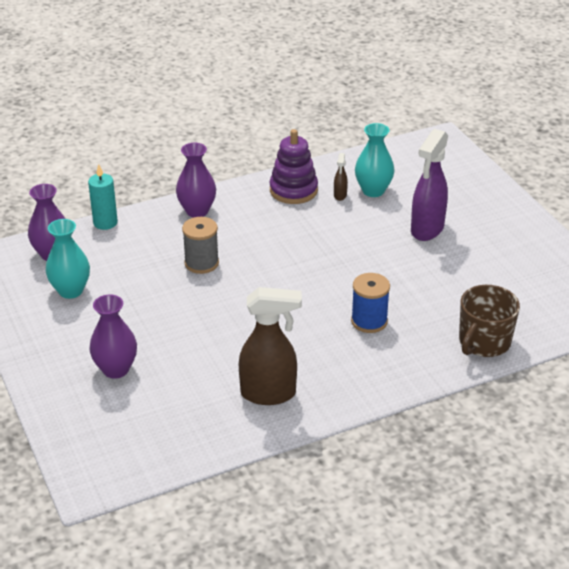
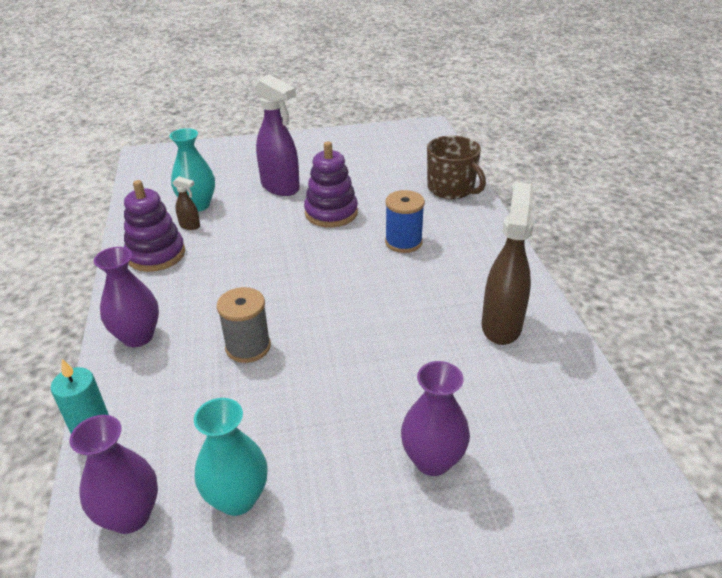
camera: 75 degrees left, 0 degrees up
(397, 269) = (331, 213): none -> purple stacking toy

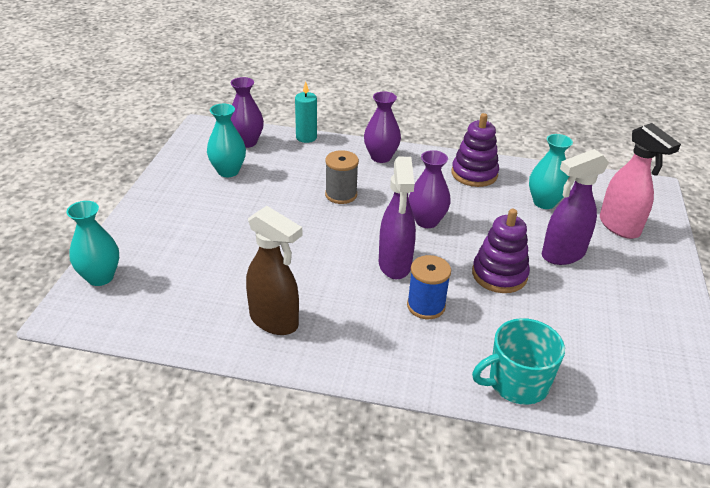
camera: 110 degrees right, 0 degrees up
(190, 226) = (510, 194): brown spray bottle -> none
(221, 166) = (619, 227): none -> pink spray bottle
(359, 272) = (394, 265): none -> purple spray bottle
(432, 460) = (189, 240): purple vase -> purple vase (426, 221)
(451, 189) = (517, 383): brown mug -> turquoise mug
(574, 523) = (100, 277): none -> turquoise vase

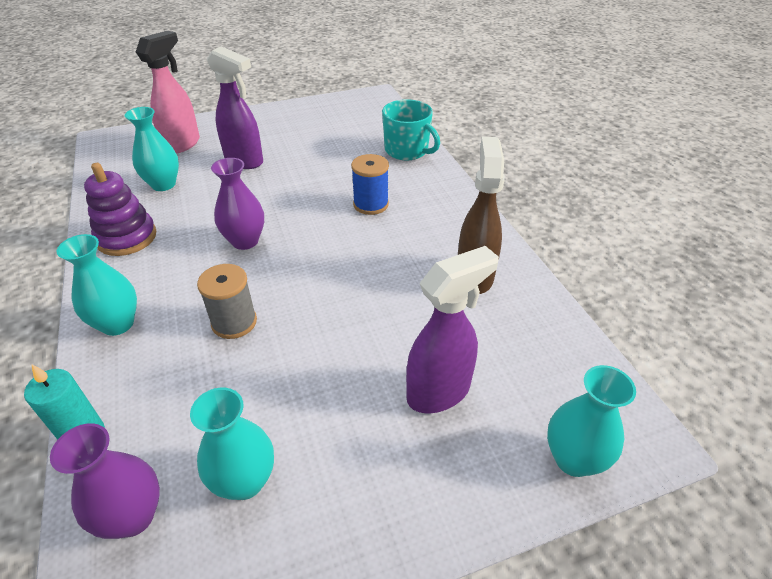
camera: 120 degrees left, 5 degrees up
(381, 157) = (117, 324): purple vase -> turquoise vase
(394, 265) = (333, 237): purple spray bottle -> purple spray bottle (439, 392)
(499, 274) = (297, 182): purple stacking toy -> none

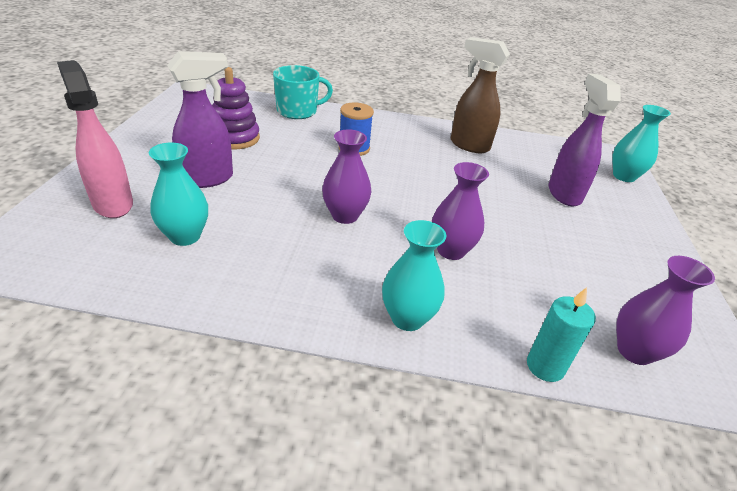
camera: 65 degrees left, 5 degrees down
(126, 237) = (263, 284): purple stacking toy -> purple stacking toy (235, 138)
(234, 322) = (451, 250): grey spool -> purple vase
(245, 481) = (614, 289): turquoise vase -> none

